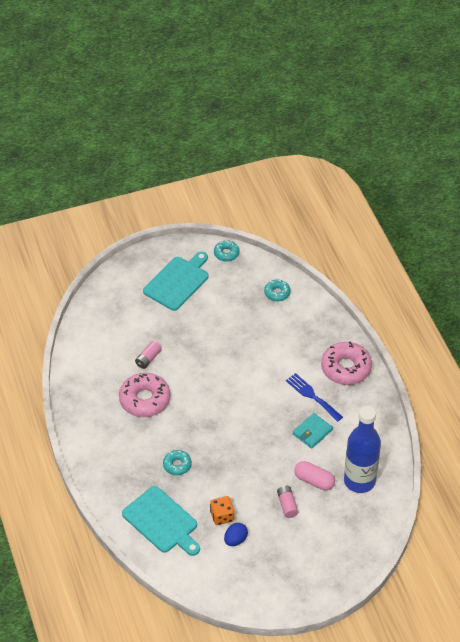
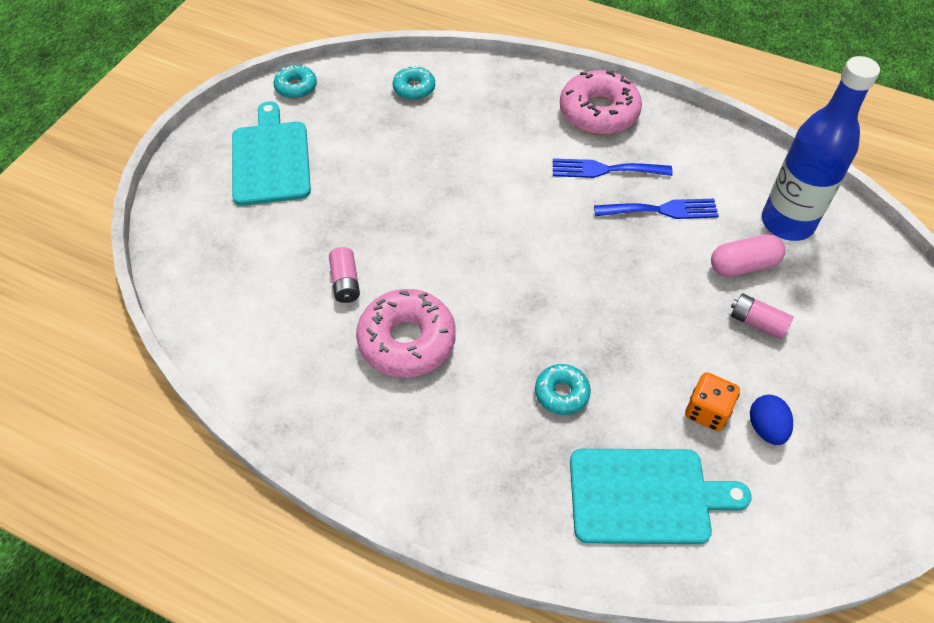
camera: 45 degrees left, 5 degrees up
(312, 432) = (661, 210): turquoise wallet -> blue fork

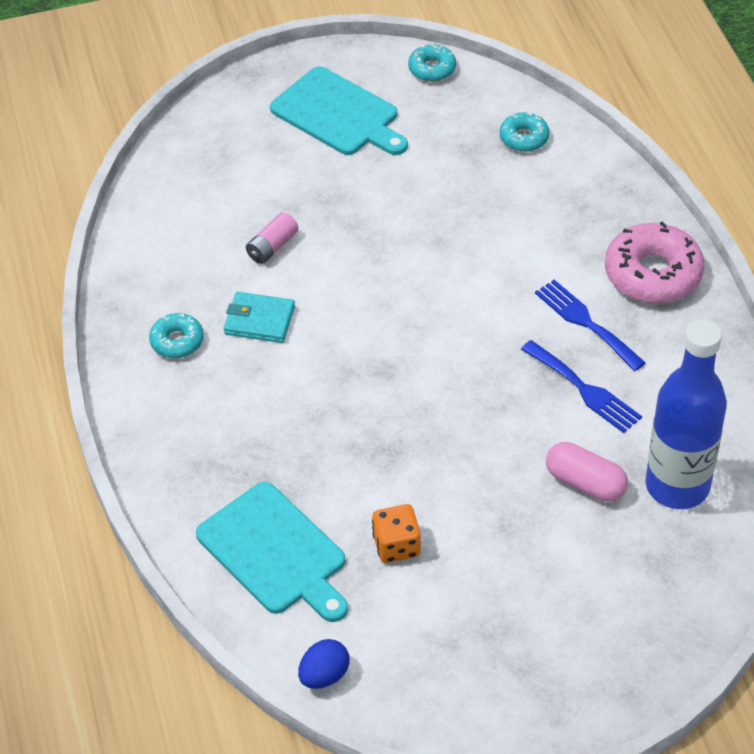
camera: 50 degrees right, 5 degrees down
(270, 159) = (338, 114): turquoise cutting board -> turquoise cutting board turned 90 degrees clockwise
(407, 341) = (259, 320): pink donut -> turquoise wallet
(561, 393) = (313, 444): turquoise donut -> turquoise donut (177, 341)
(757, 323) = (529, 528): pink battery -> none
(766, 428) = (421, 594): blue egg -> blue egg (324, 675)

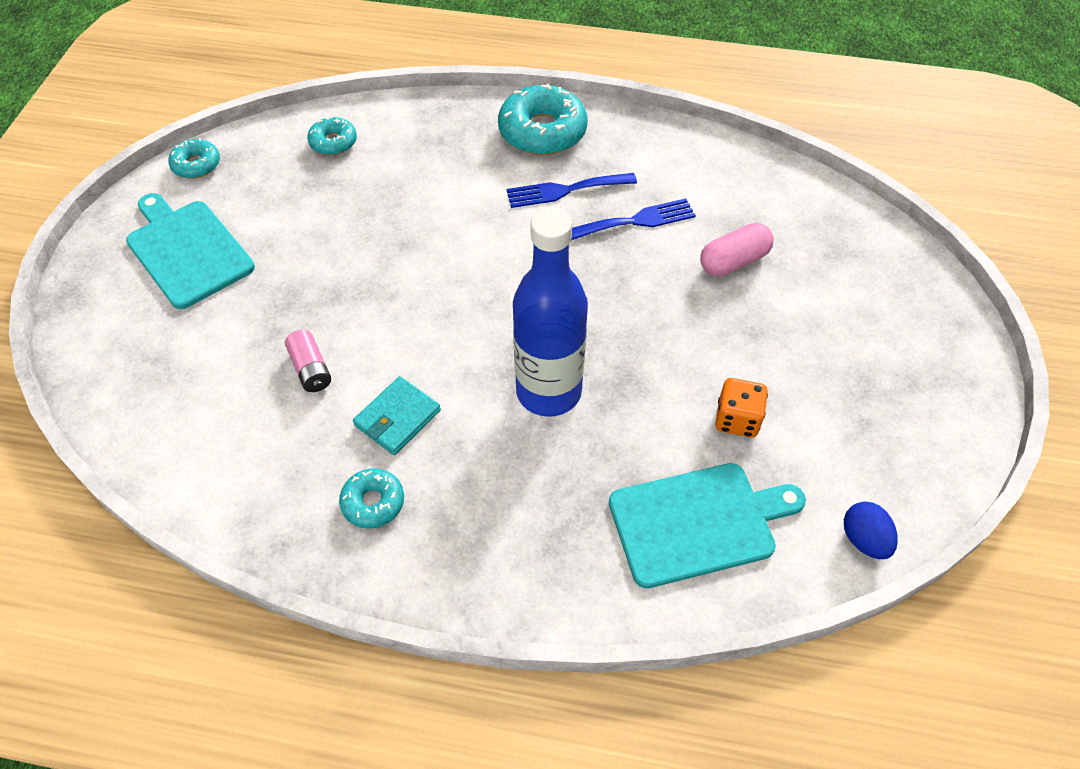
camera: 65 degrees left, 5 degrees up
(338, 114) = (187, 250): turquoise cutting board -> turquoise cutting board turned 105 degrees counterclockwise
(653, 274) = (542, 131): pink donut -> turquoise donut
(677, 486) = (766, 209): blue bottle -> blue bottle (548, 392)

